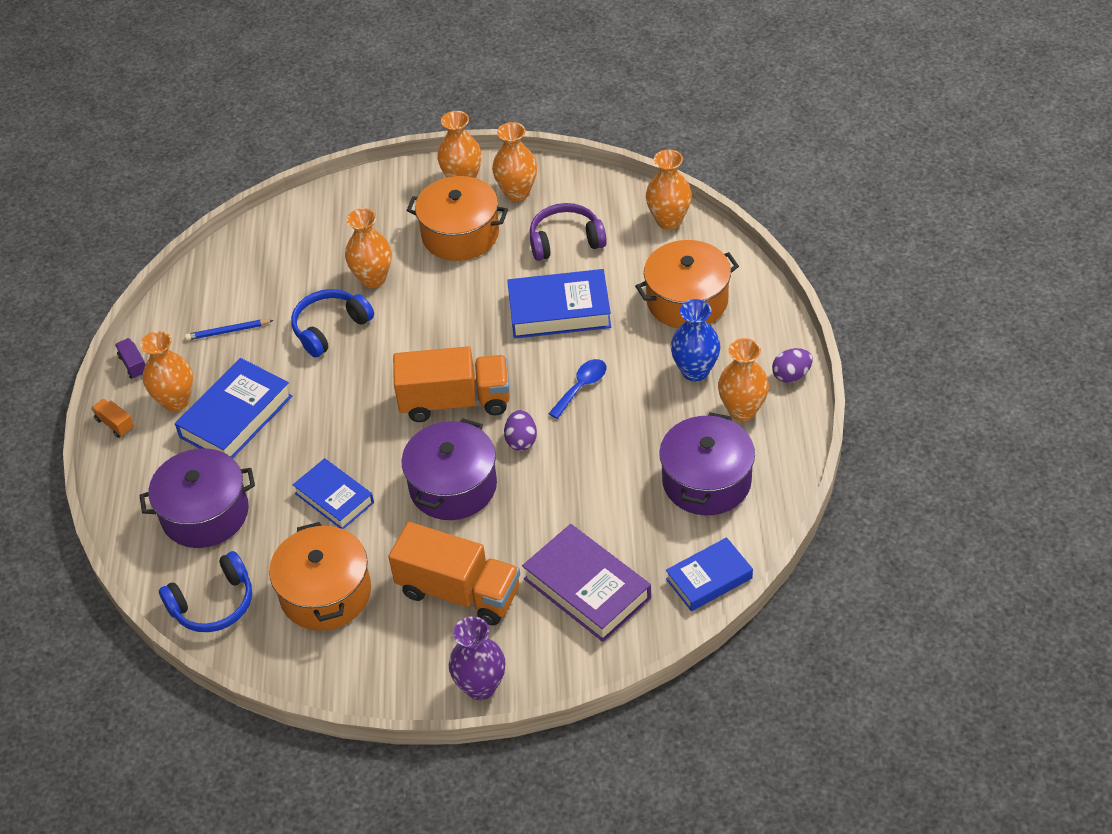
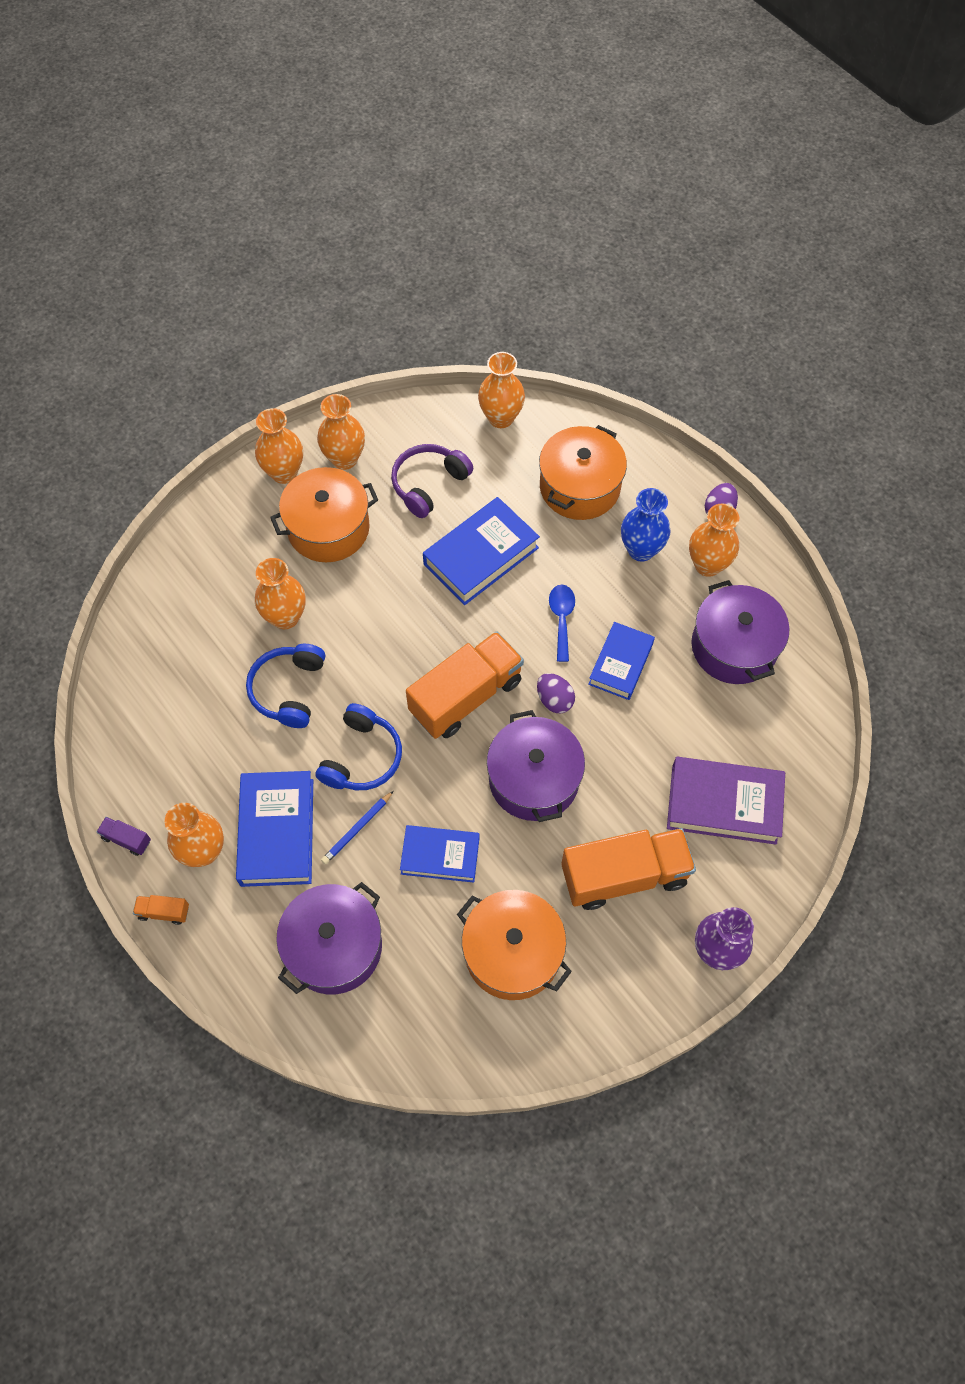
camera: 40 degrees left, 15 degrees up
(214, 604) = (422, 1030): blue headphones -> blue headphones (362, 757)
(227, 331) = (191, 750): blue pencil -> blue pencil (357, 829)
(709, 578) = (808, 733): blue book -> blue book (620, 664)

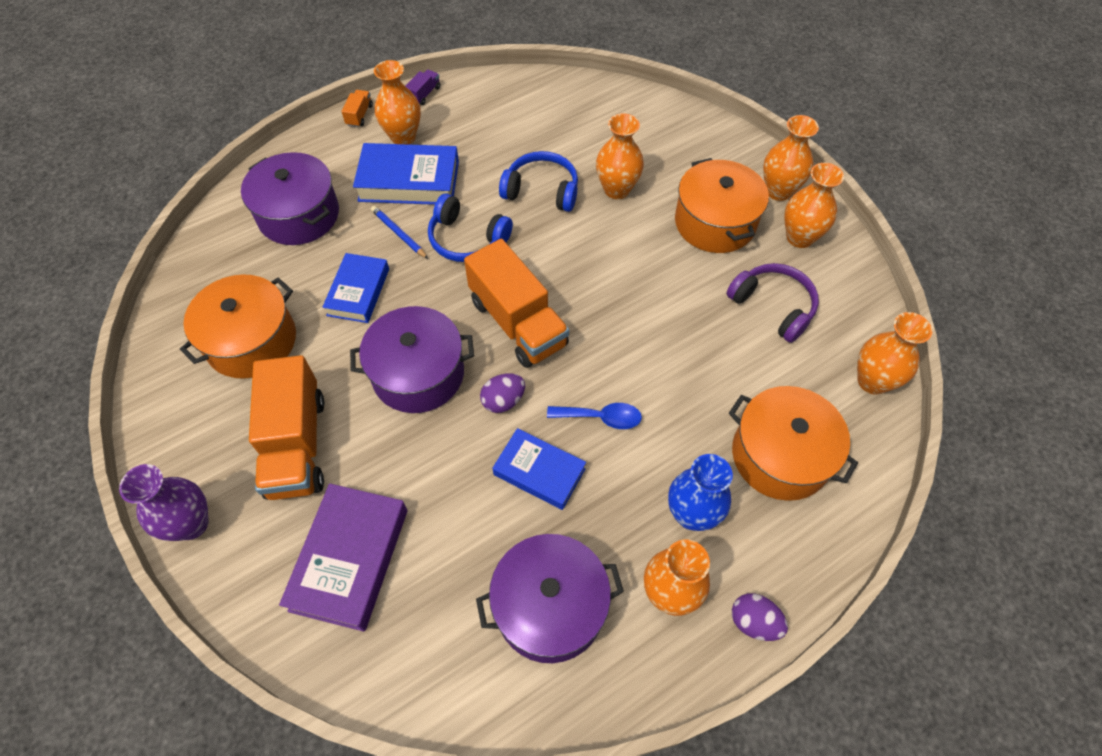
camera: 95 degrees right, 5 degrees down
(481, 556) = (683, 348): blue book -> none

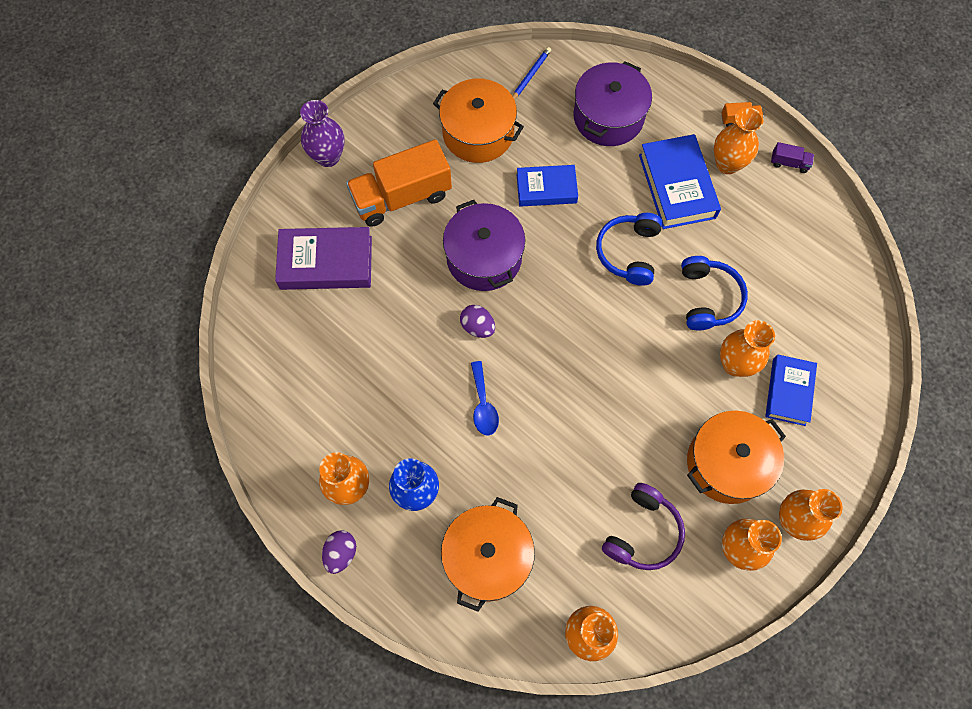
camera: 75 degrees right, 10 degrees up
(399, 233) = (616, 198): blue pencil -> blue pencil (531, 75)
(518, 323) = (555, 317): orange truck -> none
(539, 471) = (423, 370): blue book -> blue book (789, 392)
(550, 606) = (321, 404): purple pot -> none

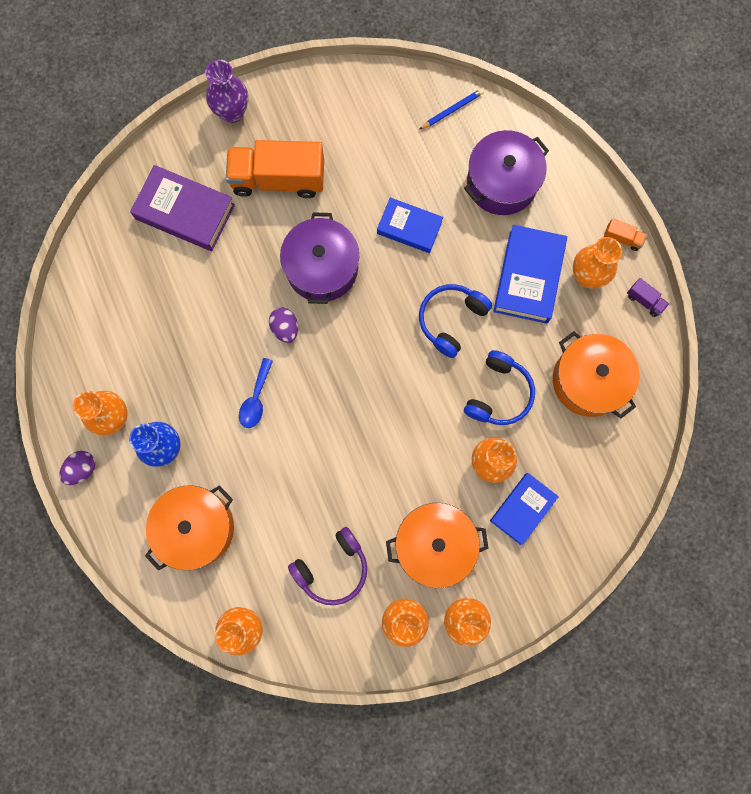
camera: 25 degrees right, 10 degrees up
(478, 133) = (375, 147): orange pot -> orange pot (588, 380)

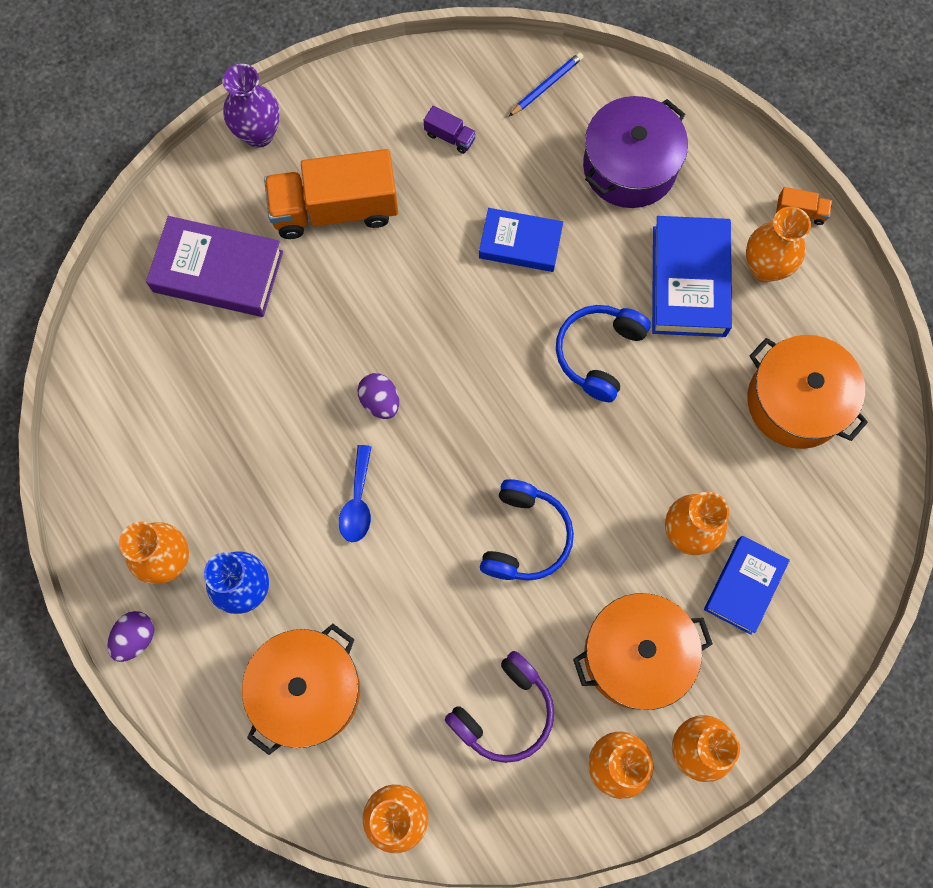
camera: 10 degrees left, 5 degrees down
(322, 268) = (414, 314): purple pot -> none
(499, 394) = (681, 439): blue headphones -> blue headphones (525, 537)
(644, 300) = (846, 286): purple truck -> purple truck (450, 136)

